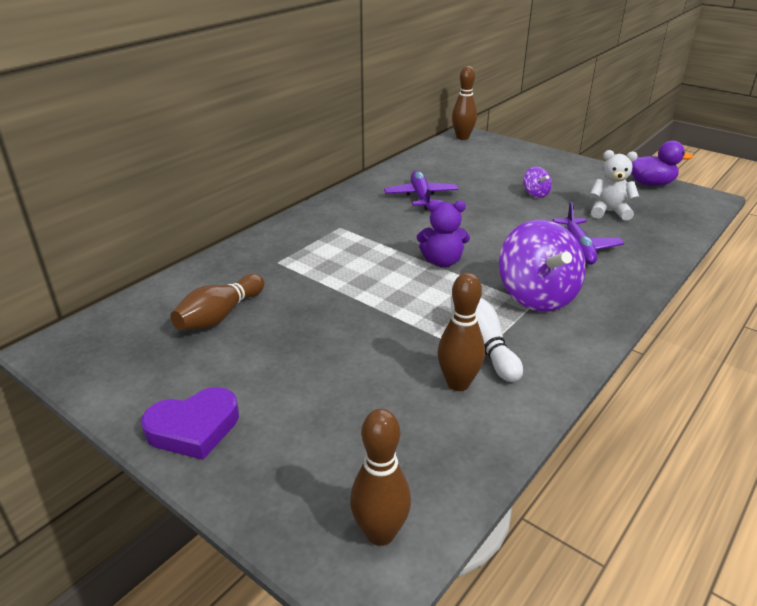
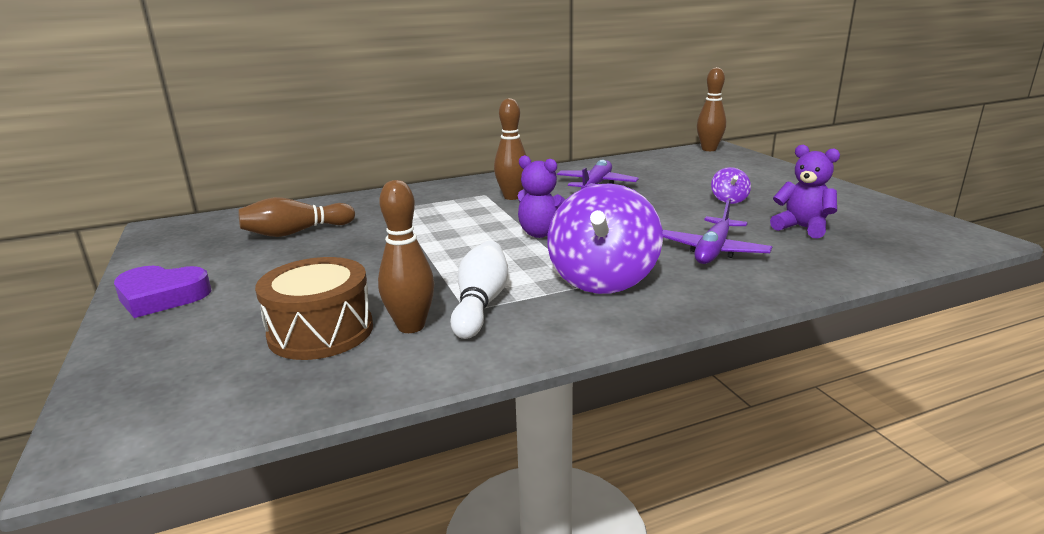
camera: 30 degrees right, 10 degrees down
(380, 533) = (163, 414): brown bowling pin -> brown bowling pin (512, 197)
(396, 413) = (321, 332): none -> brown drum
(609, 212) = (802, 228): white teddy bear -> purple teddy bear
(650, 184) = (900, 213): purple duck -> none

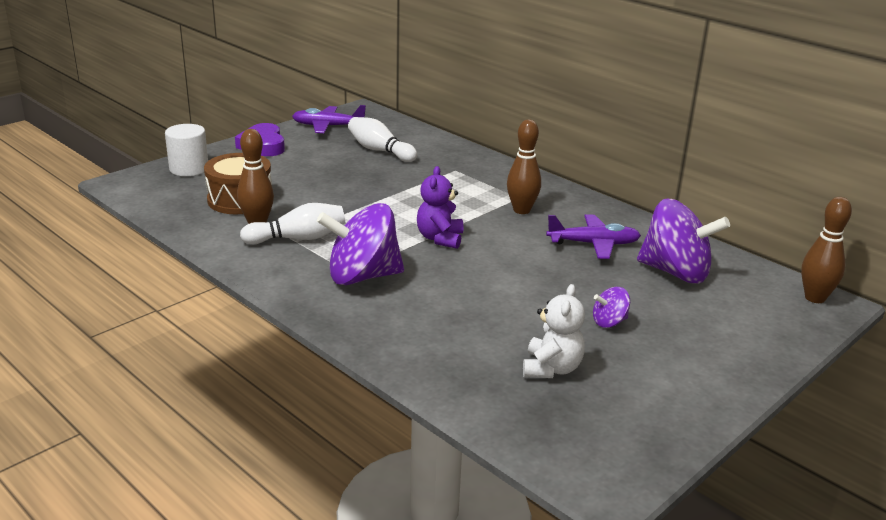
camera: 65 degrees right, 5 degrees up
(147, 365) = (189, 168): none -> white cylinder
(296, 232) = (380, 150): brown bowling pin -> white bowling pin
(657, 172) = (675, 272): none -> purple spinning top
(713, 251) = (452, 320): purple plane -> purple plane (328, 126)
(802, 228) = (551, 368): purple teddy bear -> white teddy bear

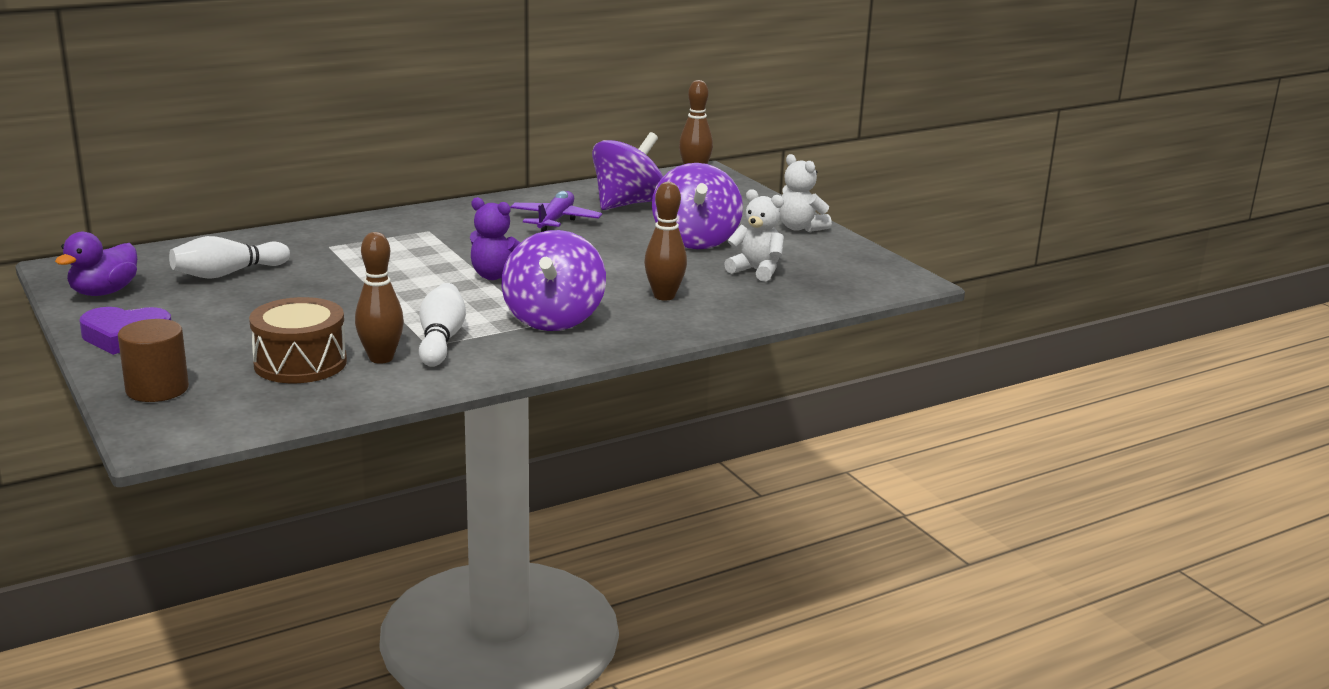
camera: 75 degrees left, 5 degrees down
(189, 168) = (157, 389): white cylinder -> brown cylinder
(328, 126) = (104, 292): purple plane -> purple duck
(521, 210) = (460, 234): brown bowling pin -> brown bowling pin (664, 296)
(609, 322) = (695, 240): purple spinning top -> purple spinning top, size x2.20
(713, 386) = (800, 228): none -> white teddy bear

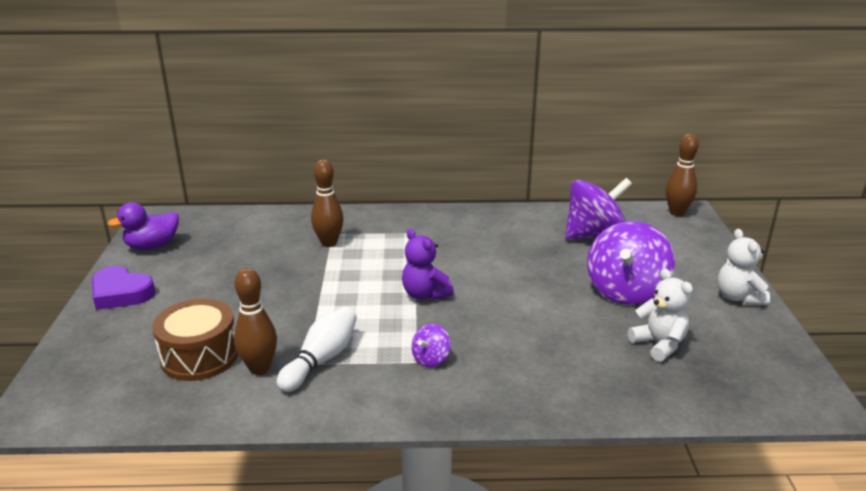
camera: 30 degrees right, 5 degrees up
(157, 389) = (84, 356): brown cylinder -> none
(227, 274) = (242, 246): white bowling pin -> none
(553, 319) = (431, 359): purple spinning top -> purple spinning top, size x0.45
(555, 220) = (521, 242): purple plane -> none
(664, 296) = (548, 356): brown bowling pin -> brown bowling pin (329, 243)

